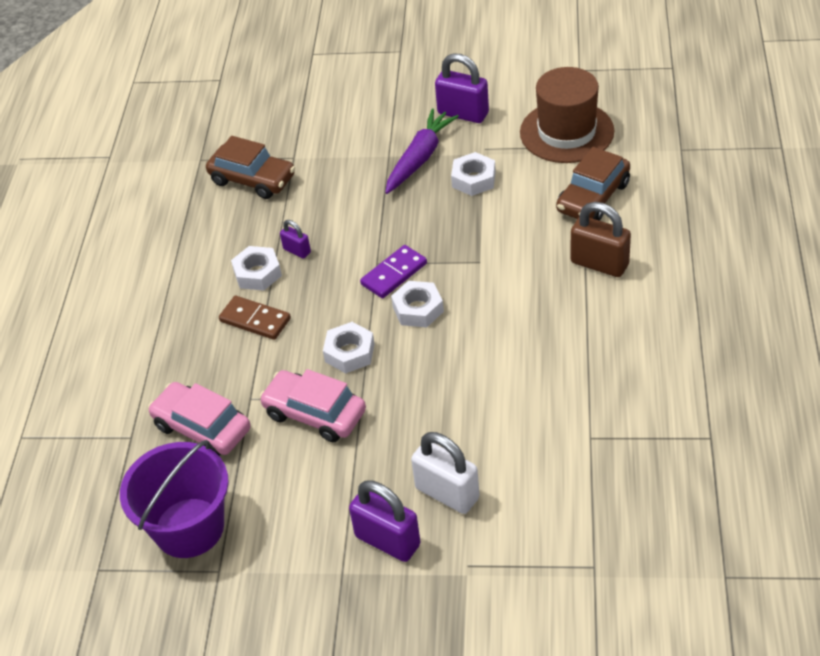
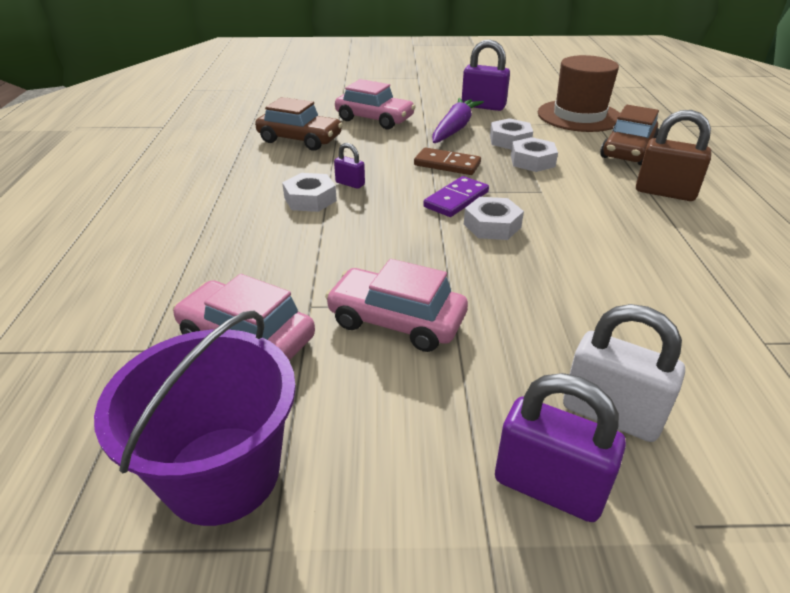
camera: 10 degrees left, 10 degrees down
(255, 320) = (310, 235): brown domino -> brown domino (447, 164)
(335, 141) = (374, 119): none -> pink car
(349, 352) = (426, 261): white nut -> white nut (532, 161)

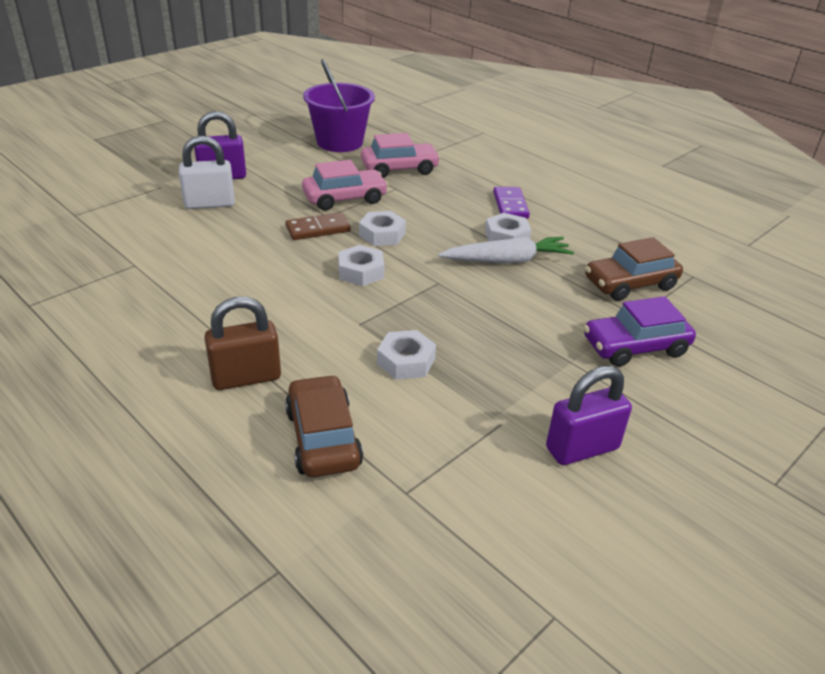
camera: 135 degrees right, 0 degrees up
(350, 183) = (507, 260): purple padlock -> white carrot
(374, 119) = (635, 347): pink car -> purple car
(447, 164) = (472, 316): brown domino -> brown domino (318, 229)
(455, 128) = (542, 376): purple carrot -> none
(456, 199) = (413, 282): purple domino -> purple domino (510, 205)
(510, 140) = (464, 386): white nut -> white nut (382, 234)
(579, 116) = (445, 500): brown hat -> none

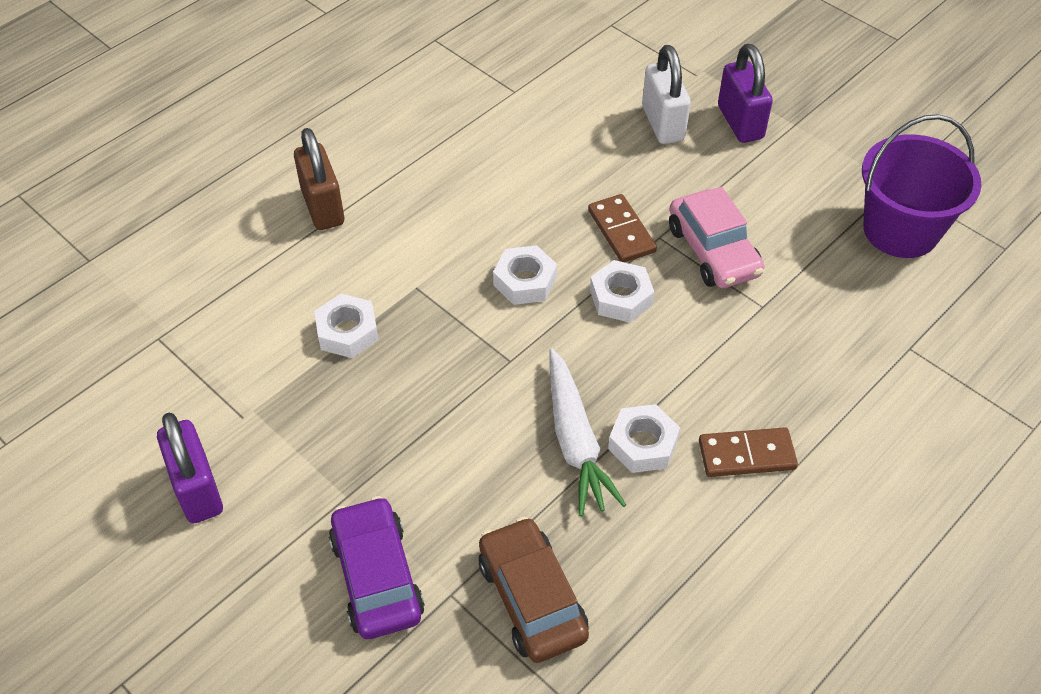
camera: 90 degrees right, 15 degrees up
(323, 438) = (233, 273): brown car -> none
(399, 169) = (830, 308): pink car -> none
(510, 205) = (746, 455): purple domino -> brown domino

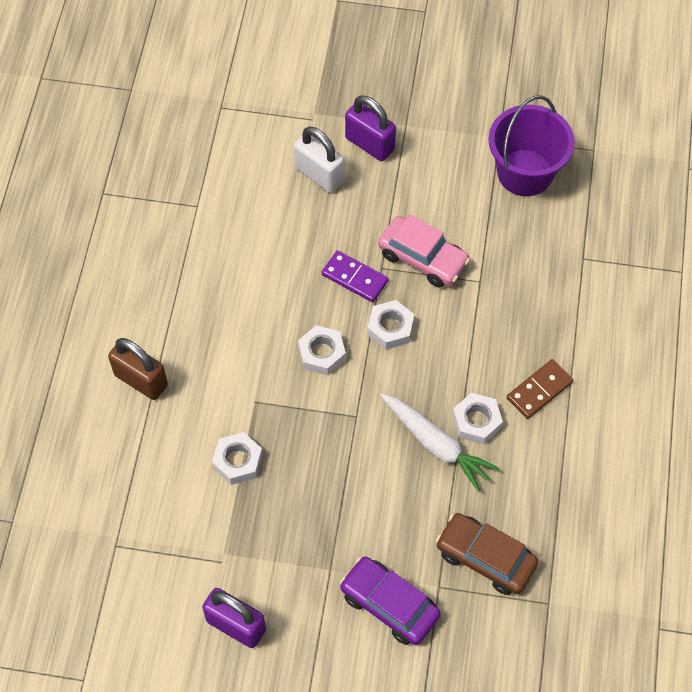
camera: 35 degrees left, 10 degrees up
(621, 231) = (355, 278): brown domino -> purple domino

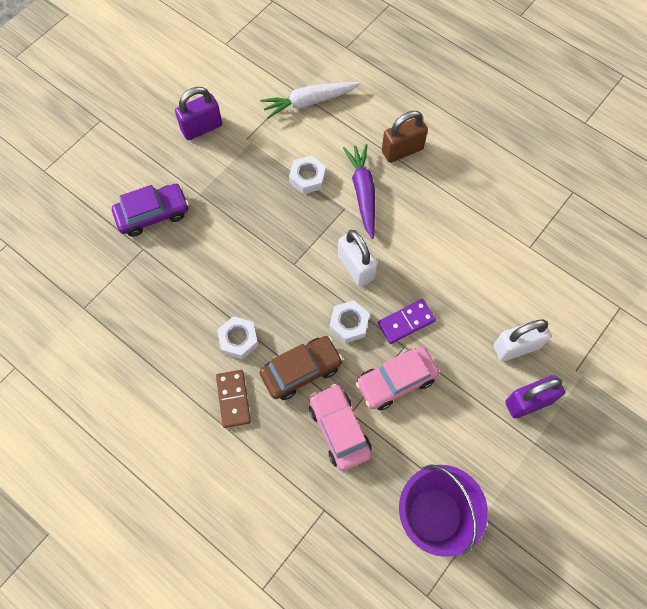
camera: 120 degrees right, 5 degrees up
(223, 393) = (363, 193): none -> purple carrot
(321, 353) = (356, 267): white nut -> white padlock
(436, 445) = (239, 303): white carrot -> white carrot (309, 102)
(485, 558) = (140, 287): brown car -> brown car (301, 370)
(503, 282) = (339, 429): none -> pink car

